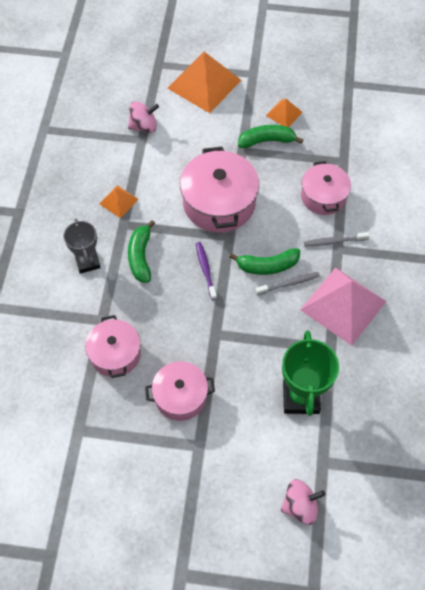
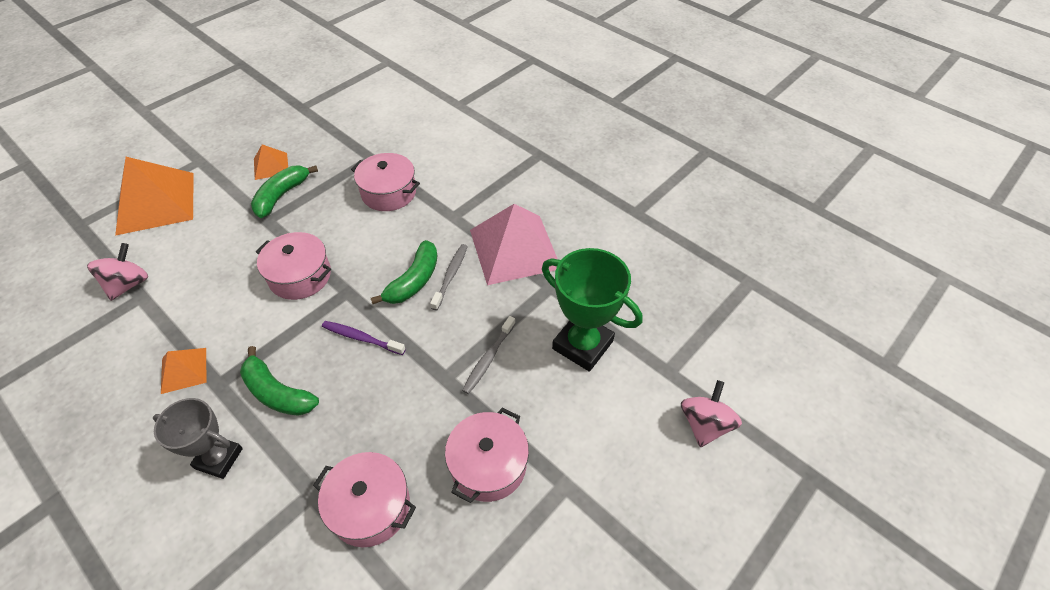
camera: 55 degrees left, 10 degrees down
(219, 203) = (300, 276): pink pot -> pink pot, size x0.63
(334, 241) = (443, 214): grey toothbrush -> grey toothbrush (488, 359)

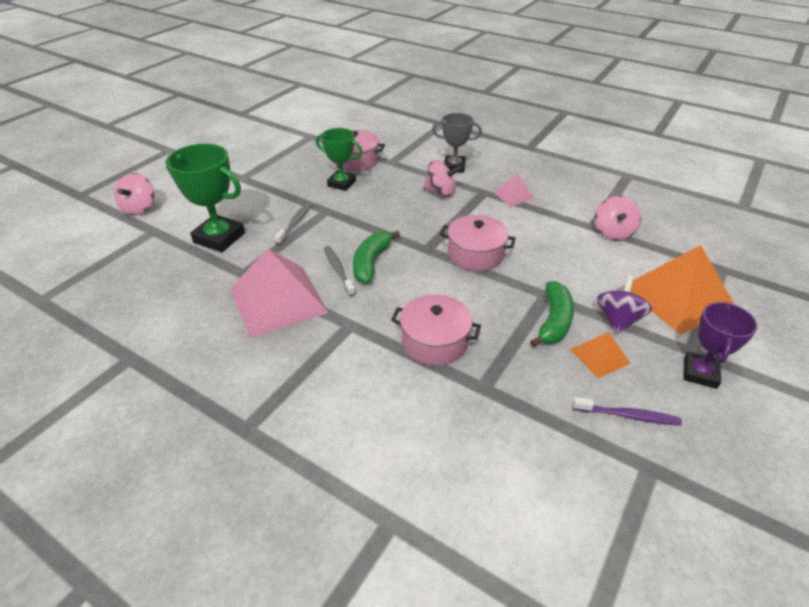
camera: 170 degrees right, 10 degrees down
(183, 370) = (513, 195): orange pyramid -> pink pyramid
(213, 146) = (699, 373): none -> purple trophy
(228, 190) = (617, 320): none -> purple spinning top
(277, 392) = (440, 192): green banana -> pink spinning top
(361, 338) = (398, 223): purple toothbrush -> purple toothbrush (628, 416)
(410, 439) = (341, 183): none -> green trophy
(450, 276) = (338, 270): grey toothbrush -> grey toothbrush turned 150 degrees clockwise
(488, 465) = (290, 179): pink pot -> none

